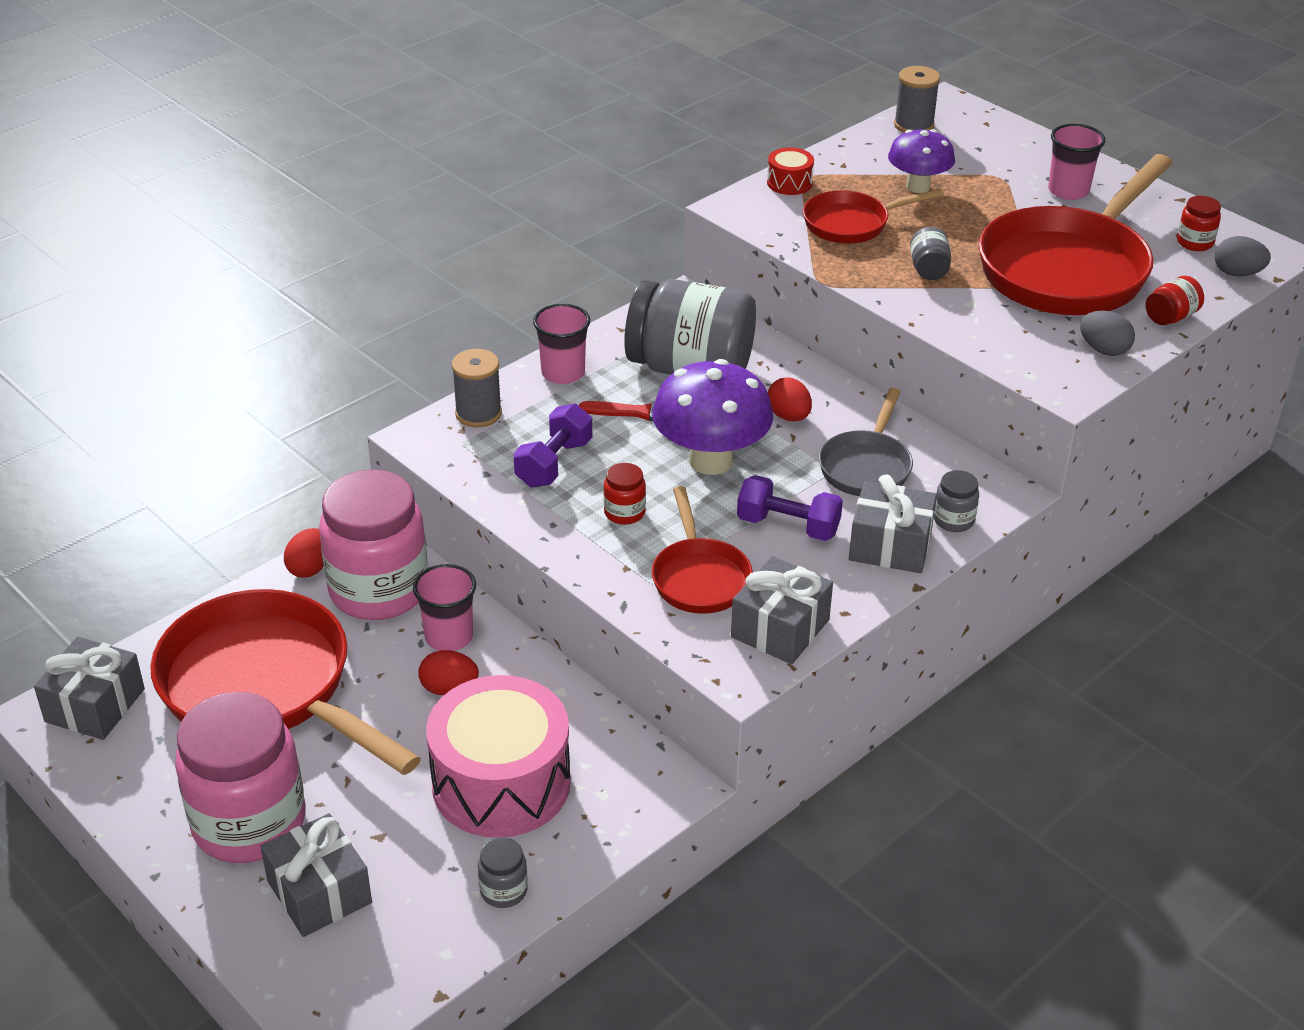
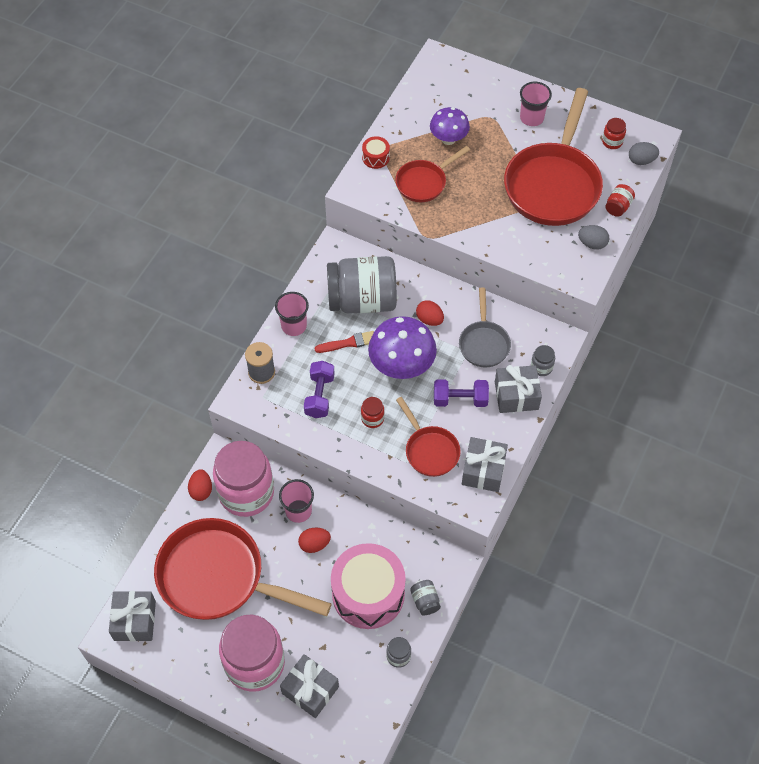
camera: 20 degrees left, 20 degrees up
(913, 125) = (426, 85): grey spool -> none
(929, 269) = (479, 208): grey jar -> grey jar (425, 601)

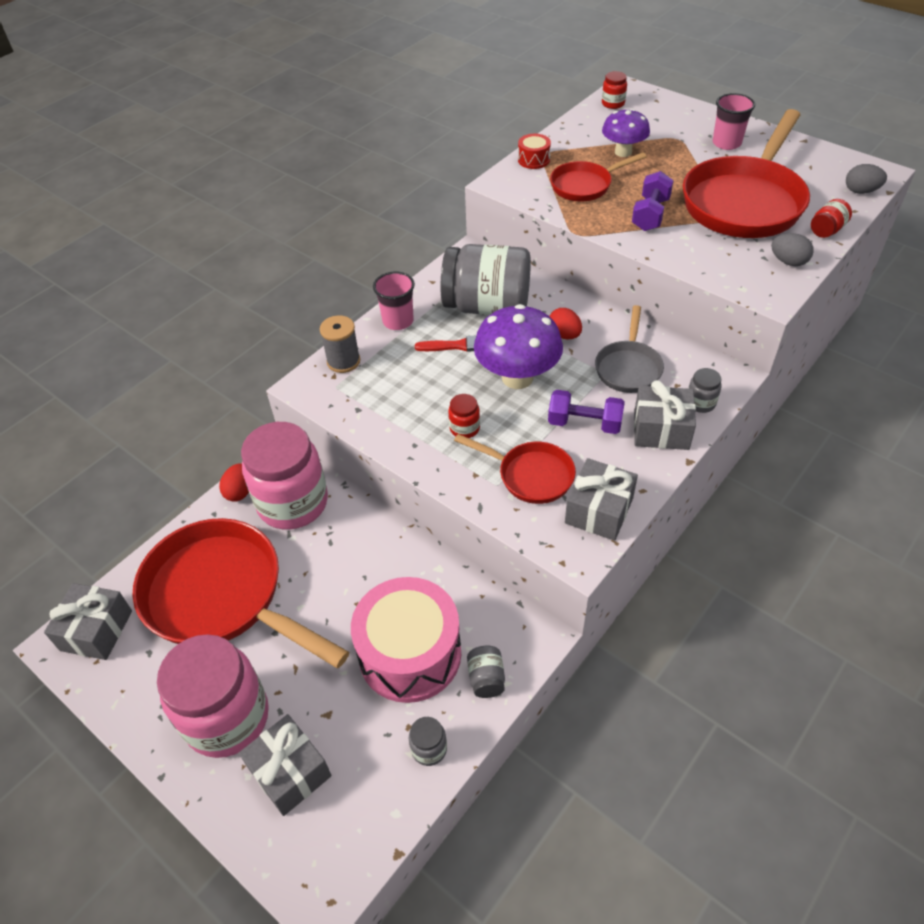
camera: 15 degrees right, 10 degrees down
(298, 511) = (350, 534): pink cup -> none
(314, 544) = (357, 578): red egg -> none
(319, 395) = (405, 394): purple dumbbell -> purple dumbbell (650, 214)
(429, 450) = (530, 475): red pan -> red pan turned 45 degrees counterclockwise
(612, 142) = (824, 171): red jar -> red jar (613, 104)

